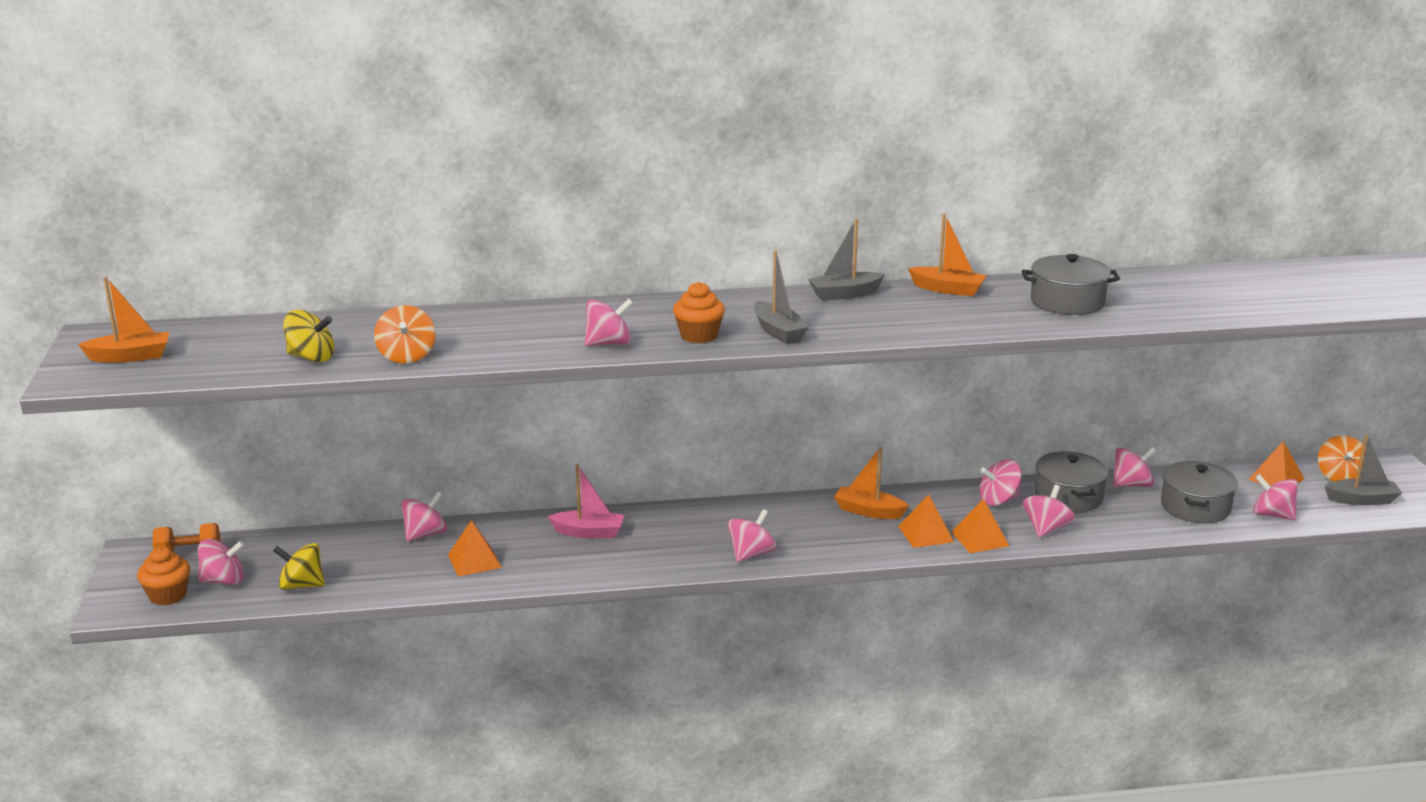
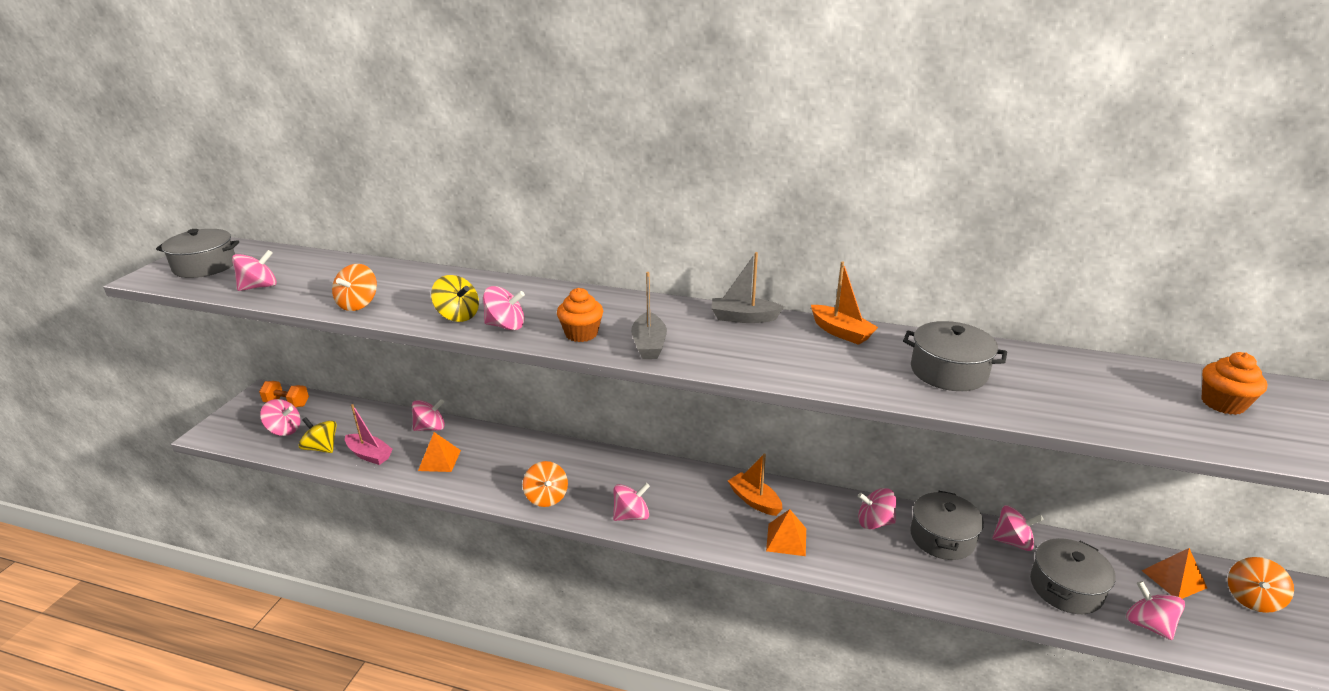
camera: 25 degrees right, 5 degrees up
(130, 357) = (205, 266): orange boat -> grey pot
(168, 595) = (245, 432): orange cupcake -> orange cupcake (1223, 403)
(311, 358) = (300, 291): yellow spinning top -> yellow spinning top (458, 315)
(589, 532) = (533, 458): pink boat -> pink boat (369, 455)
(641, 562) = (546, 497): none -> orange spinning top
(979, 539) = (830, 560): orange pyramid -> none
(1046, 529) = (899, 568): pink spinning top -> pink spinning top (259, 287)
(1361, 500) = (1266, 637): grey boat -> none

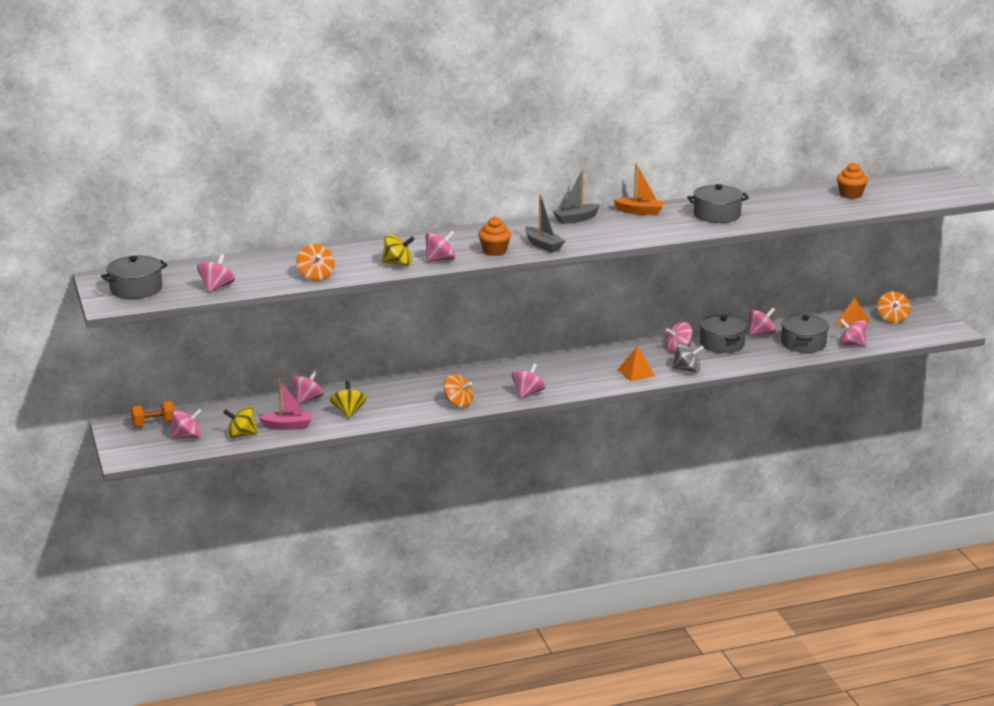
camera: 35 degrees left, 5 degrees down
(439, 460) = (348, 412): orange pyramid -> yellow spinning top
(754, 500) = (595, 362): orange boat -> none
(857, 564) = (687, 369): none -> grey spinning top

